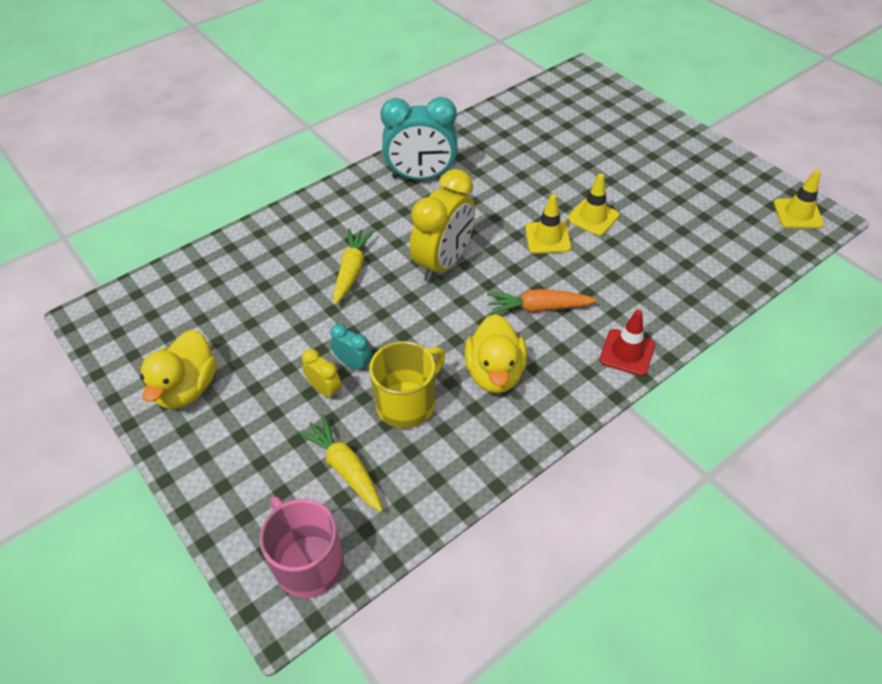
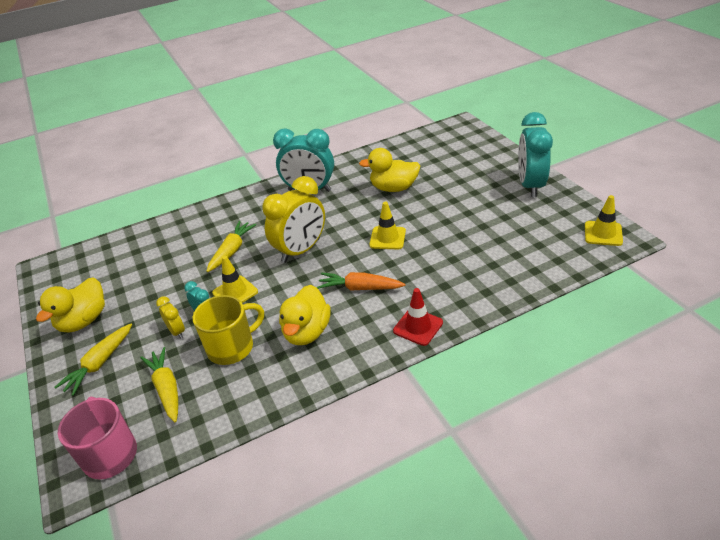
camera: 15 degrees right, 10 degrees down
(238, 445) = (99, 364): none -> yellow carrot
(530, 167) = (393, 188): none -> yellow duck
(593, 217) = (429, 226): yellow traffic cone -> yellow traffic cone (235, 292)
(695, 155) = (530, 185): none -> turquoise clock

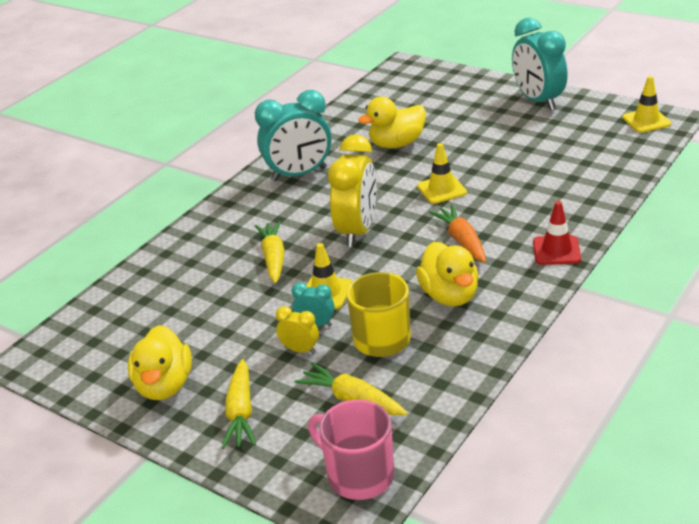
camera: 30 degrees left, 5 degrees down
(360, 288) = (462, 240): orange carrot -> orange carrot turned 90 degrees clockwise

